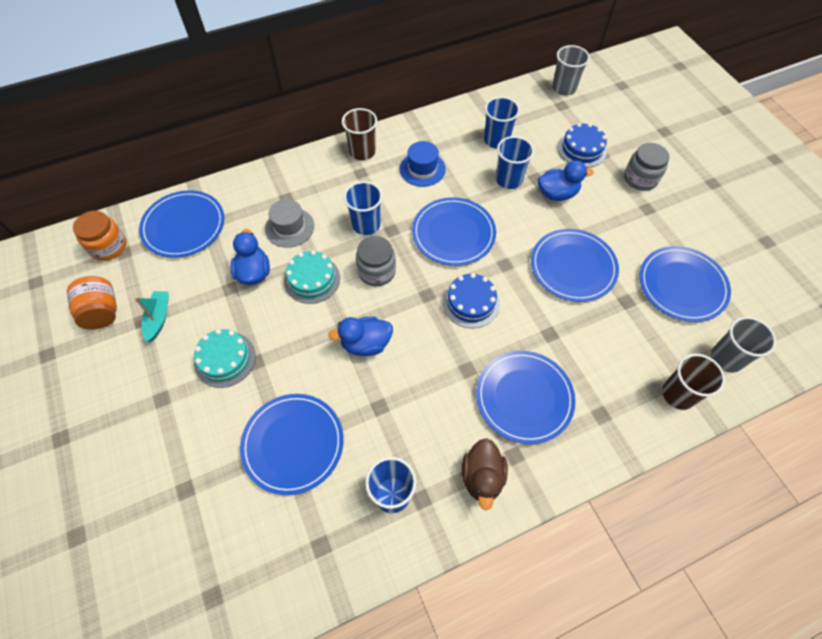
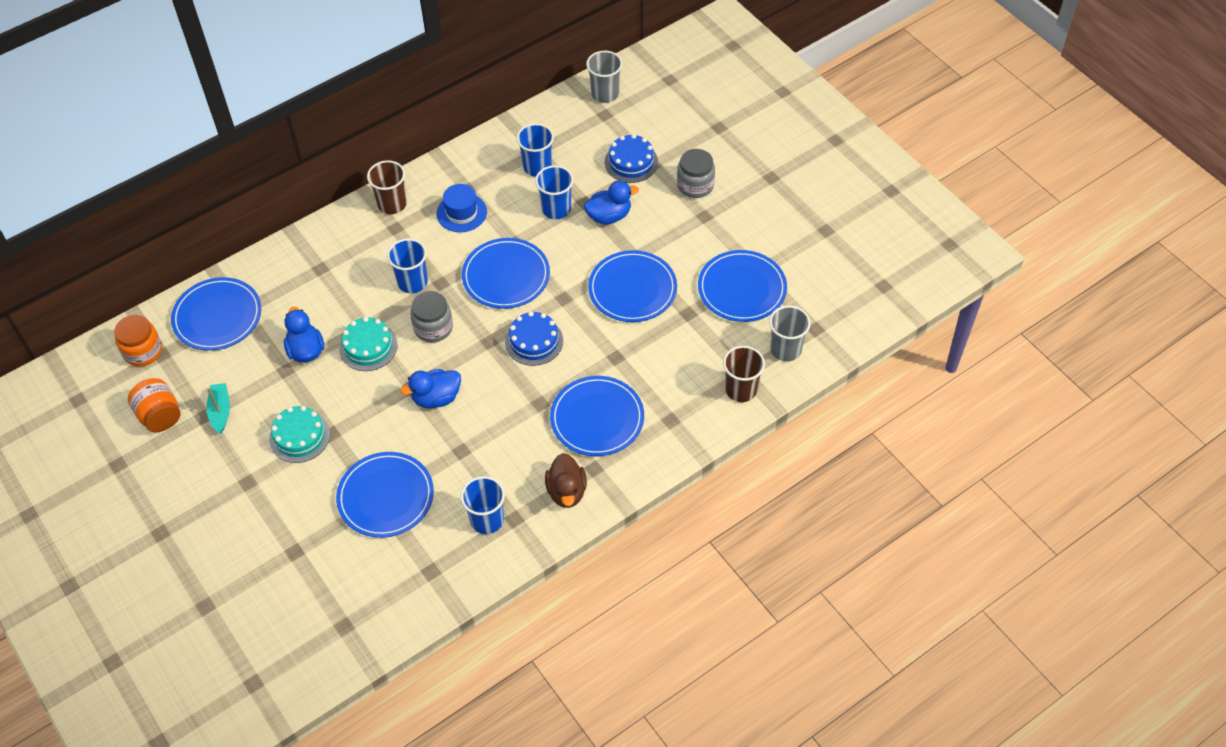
camera: 10 degrees left, 5 degrees down
(289, 227) = (332, 299): grey hat -> none

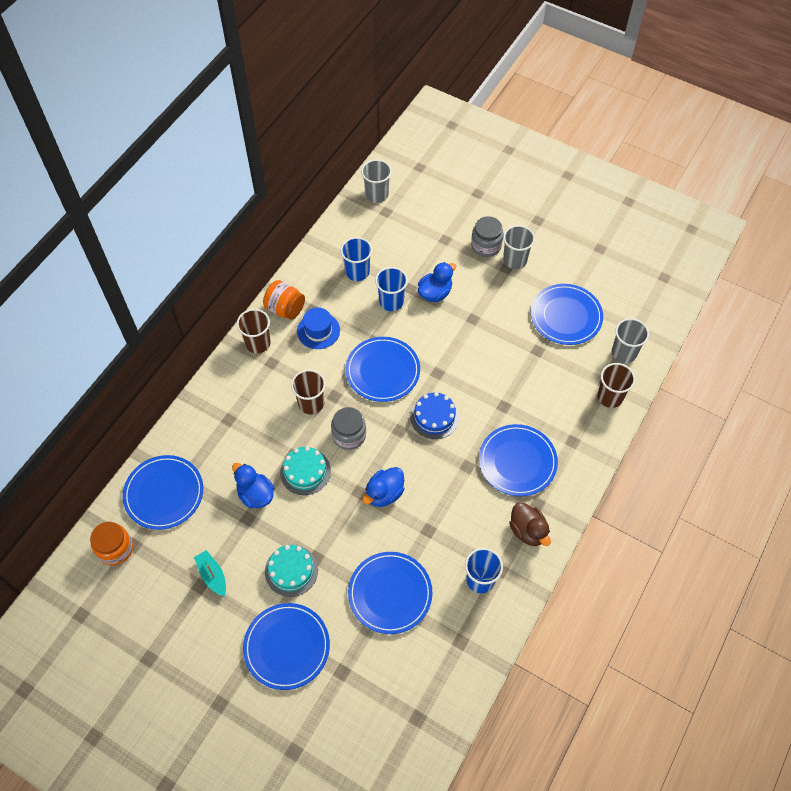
camera: 25 degrees left, 5 degrees up
(160, 416) = (162, 600): orange jar -> orange jar (285, 309)
(412, 282) = (311, 403): blue cup -> brown cup
(631, 162) = (427, 243): blue cake -> none
(632, 289) = (485, 346): blue plate -> blue plate (287, 647)
(719, 211) = (515, 260): none -> grey cup

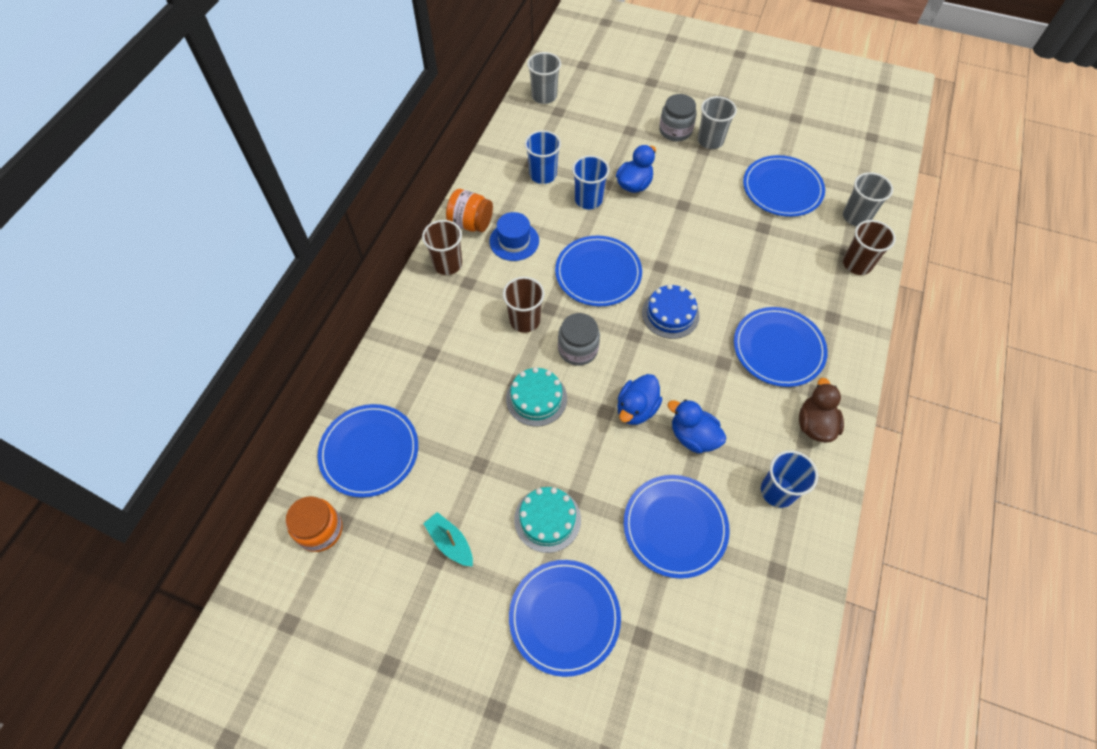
camera: 10 degrees left, 0 degrees up
(255, 494) = (483, 434): blue duck -> blue duck (693, 436)
(528, 531) = (815, 424): brown duck -> brown duck turned 135 degrees counterclockwise

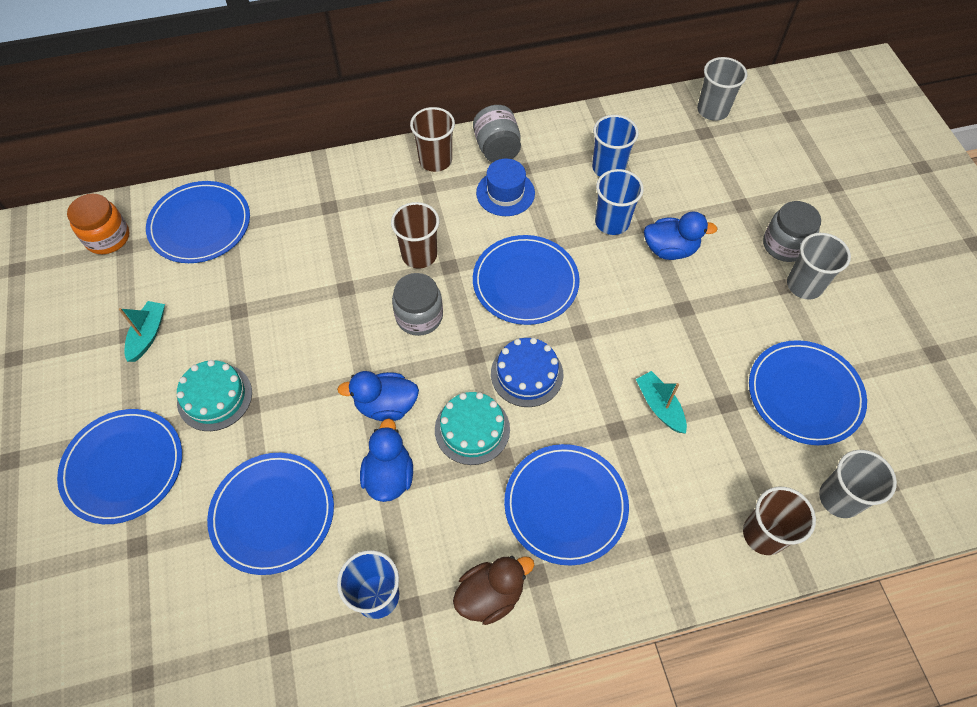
camera: 55 degrees right, 0 degrees up
(471, 223) = (497, 149): orange jar -> grey jar
(536, 398) = (338, 314): turquoise cake -> turquoise cake (472, 429)
(743, 260) = (659, 406): none -> turquoise boat

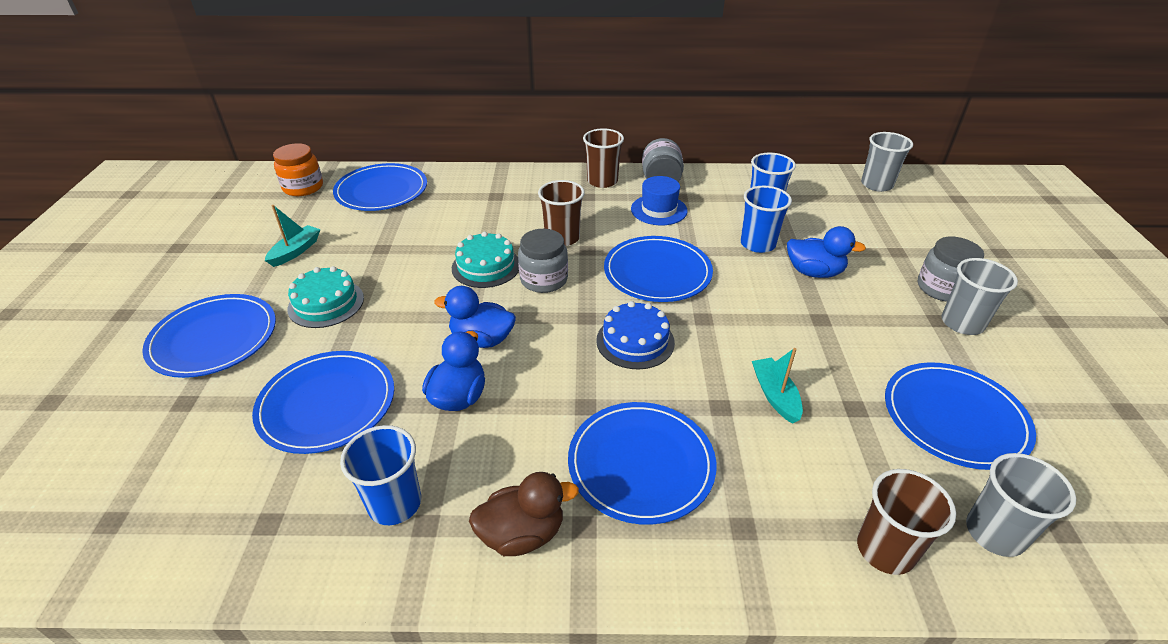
camera: 15 degrees right, 20 degrees down
(472, 429) = (561, 375): turquoise cake -> turquoise cake (486, 266)

